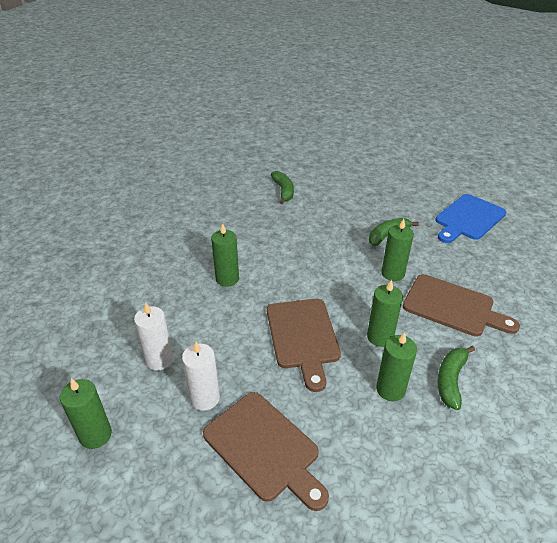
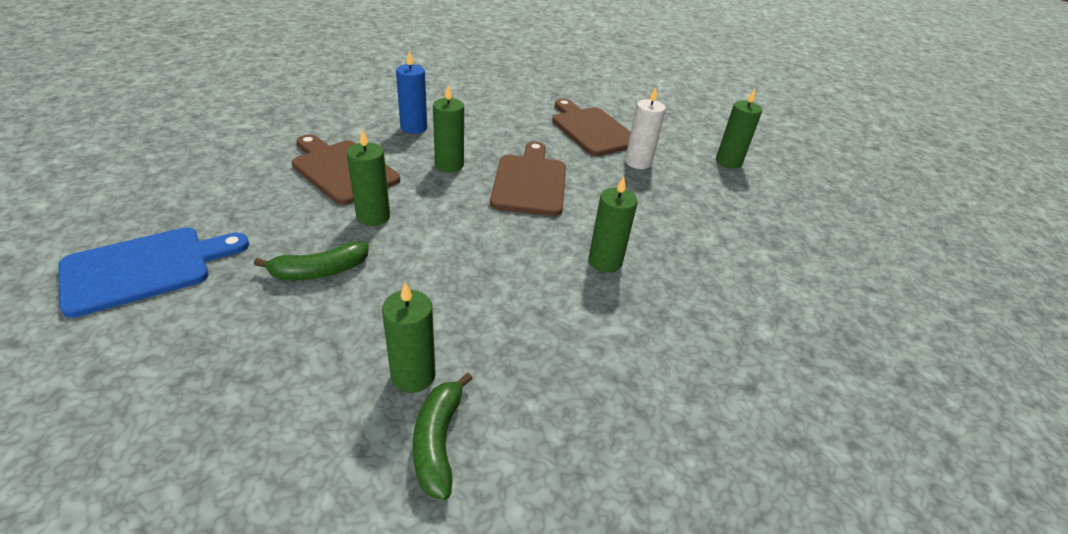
camera: 170 degrees left, 0 degrees up
(159, 360) = (685, 196): white candle -> none
(390, 389) = (471, 134): green candle -> green candle (413, 375)
(450, 380) = (414, 127): green banana -> blue candle

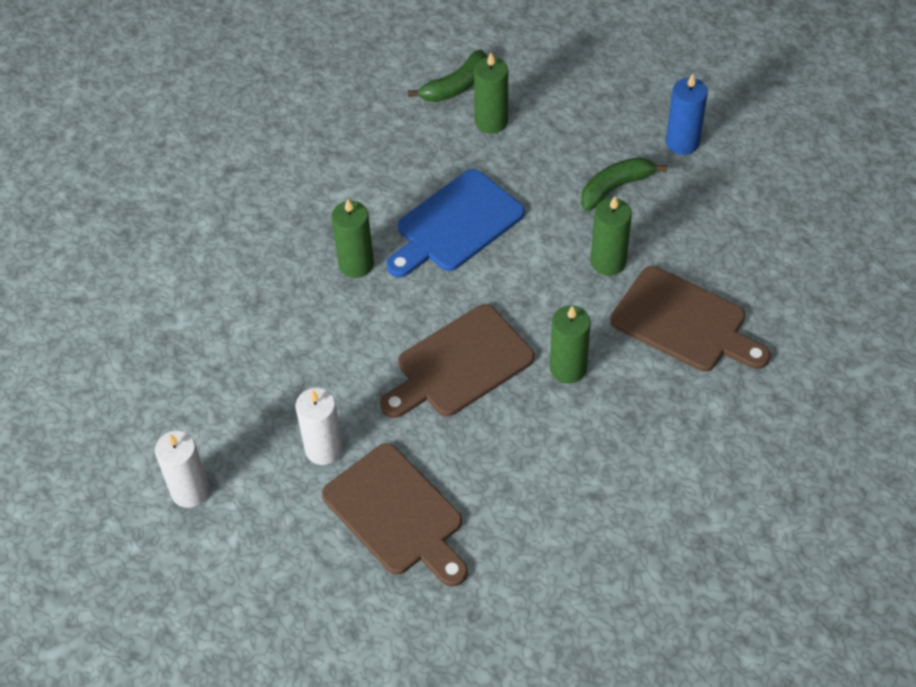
camera: 175 degrees right, 15 degrees up
(145, 268) = (757, 155): blue cutting board -> blue cutting board (455, 224)
(414, 127) = (650, 435): blue candle -> blue candle (682, 142)
(438, 441) = (455, 86): green banana -> green banana turned 60 degrees clockwise
(530, 182) = (459, 364): brown cutting board -> brown cutting board turned 60 degrees clockwise
(728, 162) = (190, 491): green candle -> white candle

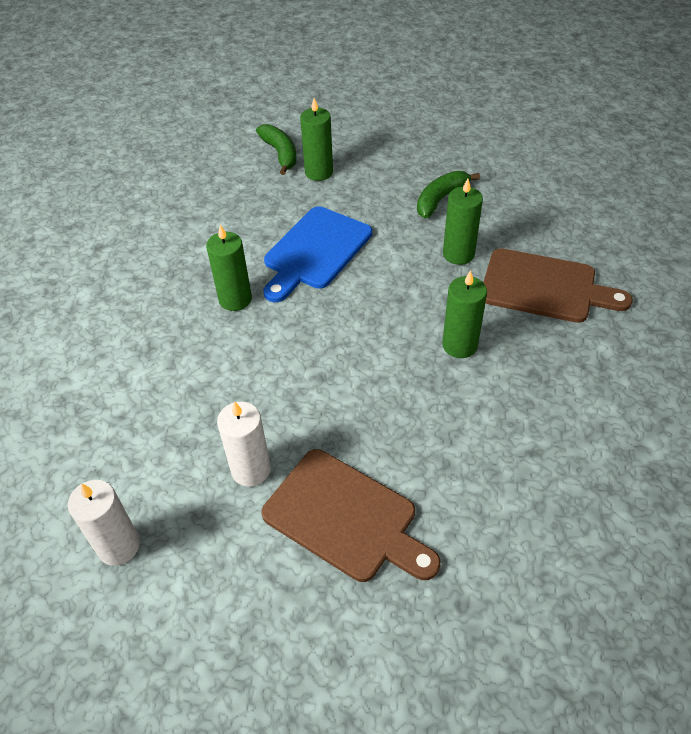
camera: 15 degrees left, 5 degrees down
(455, 86) = (280, 154): green banana -> green banana turned 60 degrees counterclockwise
(459, 364) = (359, 363): brown cutting board -> none
(682, 142) = (480, 159): blue candle -> none

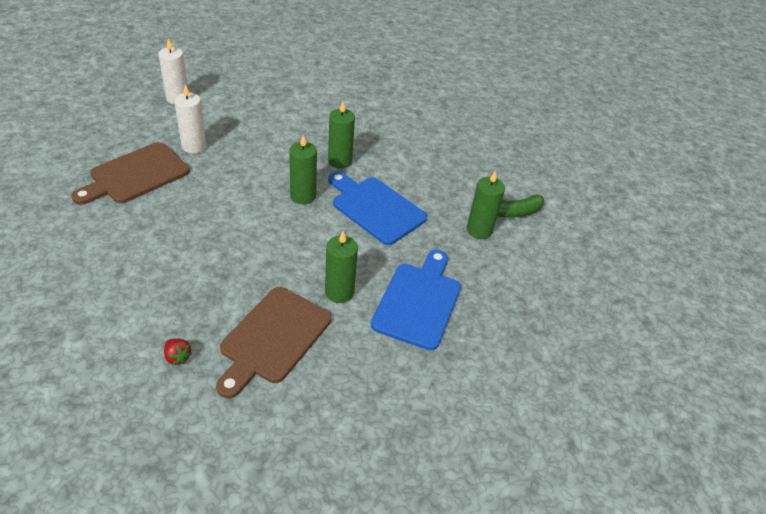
camera: 95 degrees right, 5 degrees down
(440, 199) = (418, 302): green banana -> blue cutting board
(459, 345) = (237, 262): green candle -> green candle (303, 196)
(612, 351) = (178, 357): none -> red strawberry

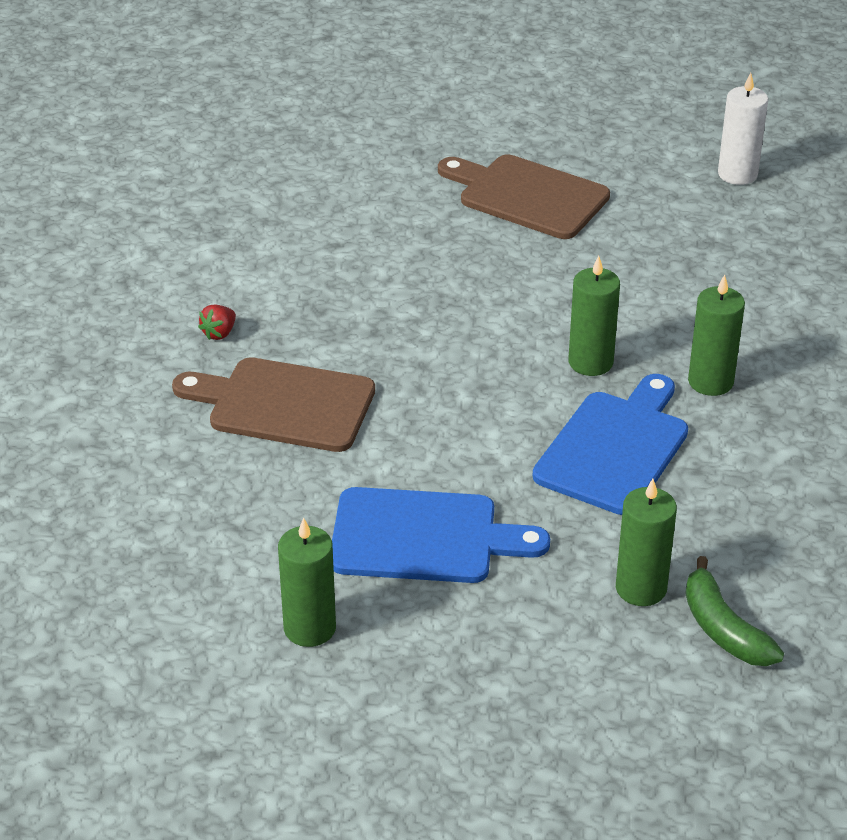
camera: 80 degrees right, 5 degrees down
(194, 146) = (631, 225): white candle -> none
(339, 292) = (400, 447): green candle -> green candle (309, 628)

